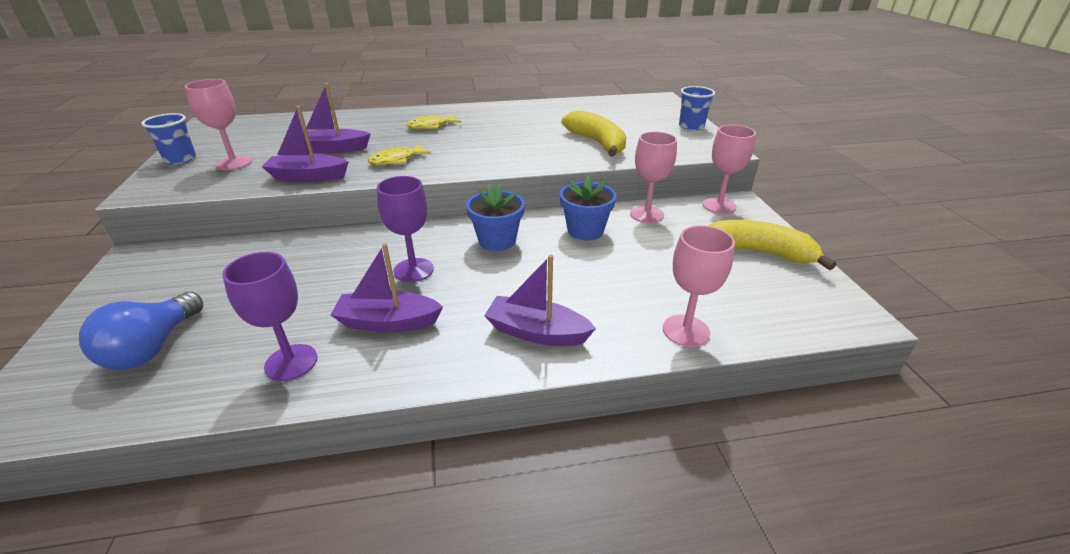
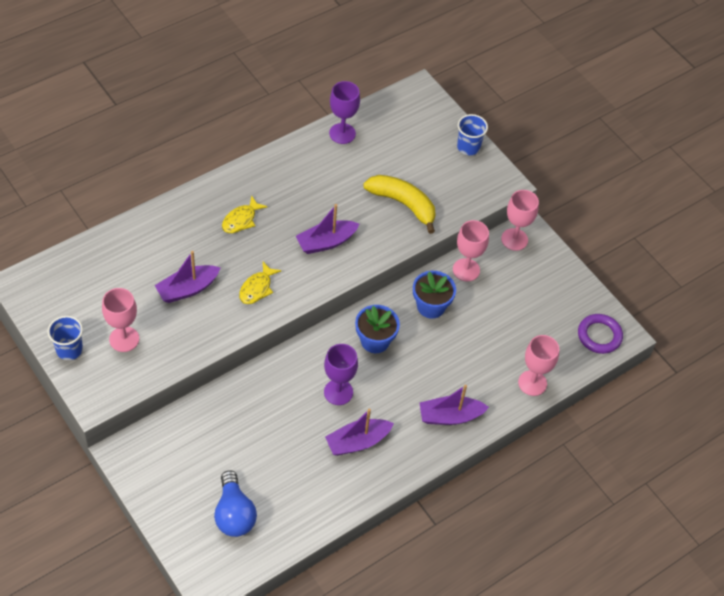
camera: 30 degrees left, 20 degrees up
(291, 362) = (326, 491): purple goblet -> purple goblet (342, 133)
(308, 177) = (207, 336): purple boat -> purple boat (326, 242)
(757, 252) = (555, 290): yellow banana -> none
(815, 308) = (599, 336): none -> purple ring

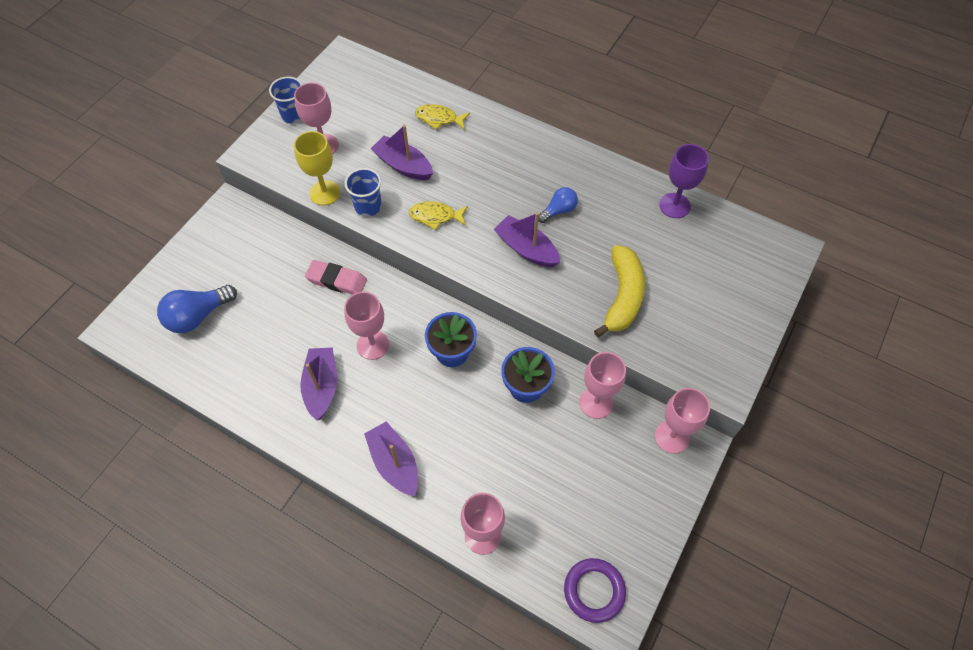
camera: 70 degrees right, 5 degrees up
(181, 357) = (325, 193): none -> yellow goblet
(241, 220) = (508, 171): yellow fish -> yellow fish (439, 119)
(259, 395) = (337, 280): none -> pink eraser
(302, 205) = (558, 210): none -> blue light bulb
(338, 392) = (373, 345): purple goblet -> pink goblet
(357, 442) = (322, 386): purple boat -> purple boat turned 45 degrees clockwise
(468, 147) = (748, 327): blue cup -> blue cup (368, 206)

